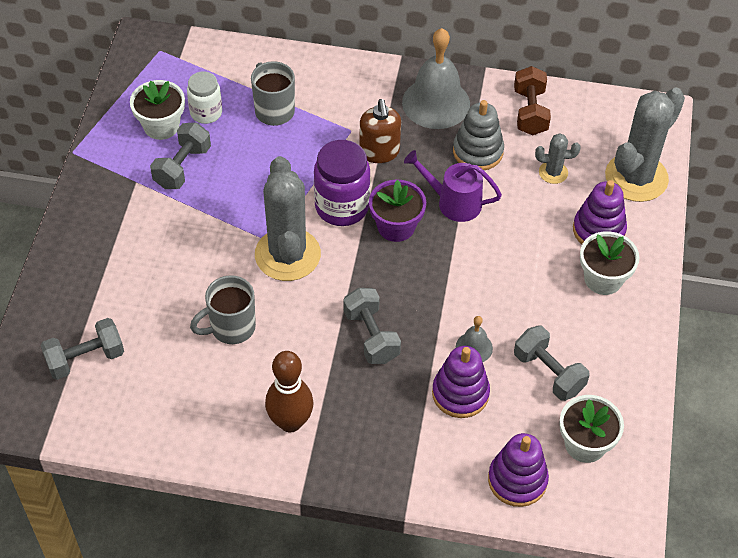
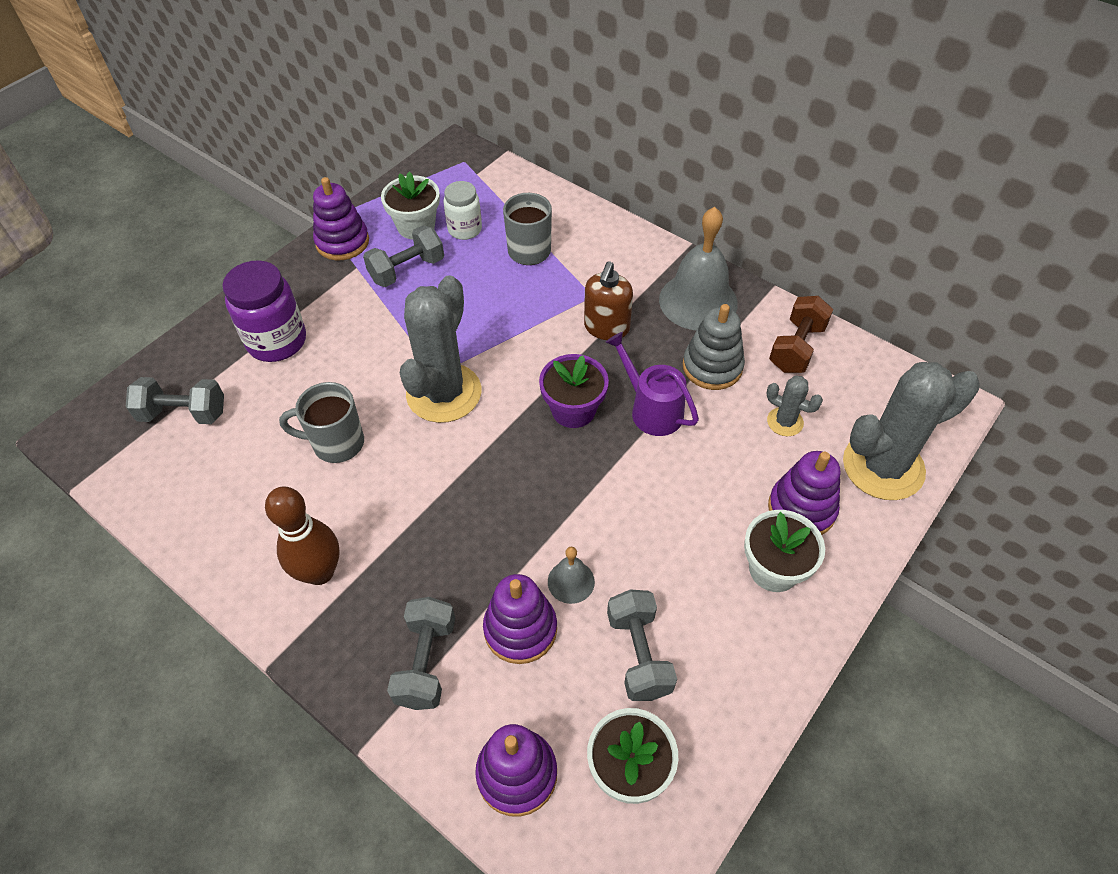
camera: 30 degrees right, 0 degrees up
(106, 164) = (342, 242): none -> purple stacking toy
(342, 207) = (531, 367): purple jar -> purple jar (277, 341)
(371, 336) = (468, 516): grey dumbbell -> grey dumbbell (426, 662)

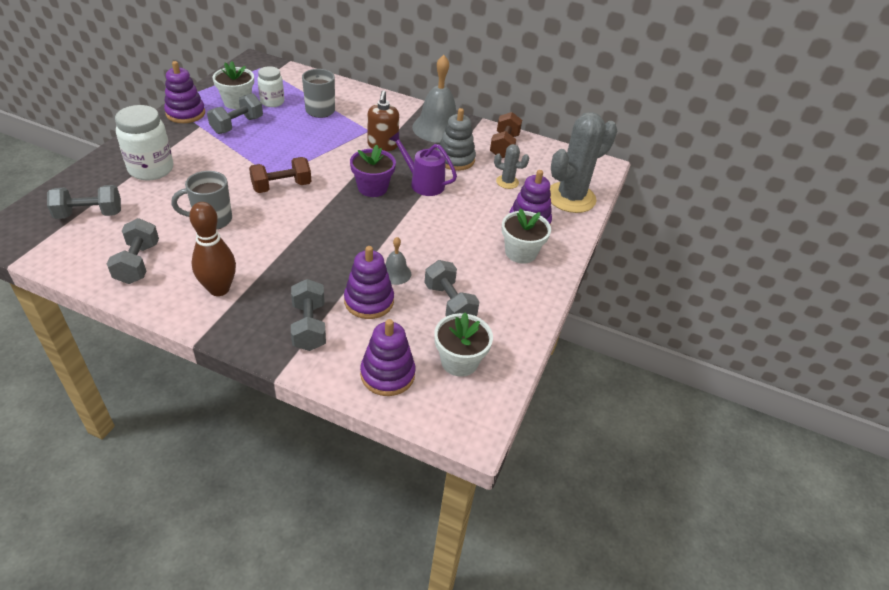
camera: 20 degrees left, 10 degrees down
(226, 509) = (138, 263): none -> grey dumbbell
(277, 341) = (151, 169): purple jar -> white jar
(444, 393) = (281, 187): grey cactus -> brown dumbbell

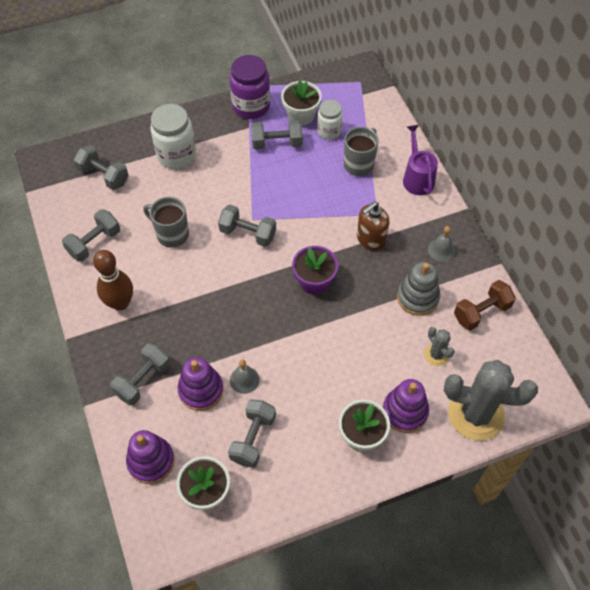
camera: 50 degrees right, 15 degrees up
(185, 113) = (251, 106): purple stacking toy -> purple jar
(281, 187) = (248, 233): brown dumbbell -> grey dumbbell
(423, 183) = (360, 305): purple watering can -> purple watering can (417, 178)
(437, 128) = (441, 250): grey bell -> grey bell, size x0.48

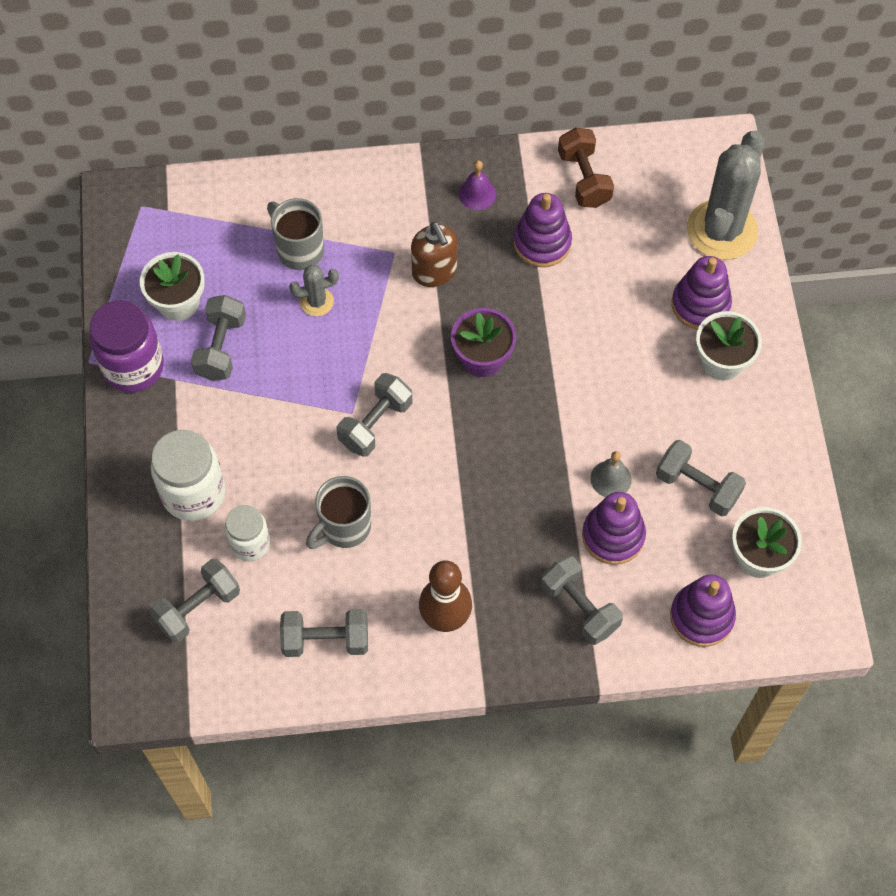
camera: 75 degrees left, 5 degrees up
(94, 243) = (325, 640): grey dumbbell -> grey dumbbell turned 60 degrees counterclockwise
(329, 131) = (223, 272): white jar -> white jar (250, 543)
(417, 178) = (349, 186): purple watering can -> none
(417, 297) = (542, 243): grey stacking toy -> purple stacking toy
(436, 355) = (631, 247): grey cactus -> grey cactus (316, 302)
(441, 250) = (477, 194): grey bell -> purple bell

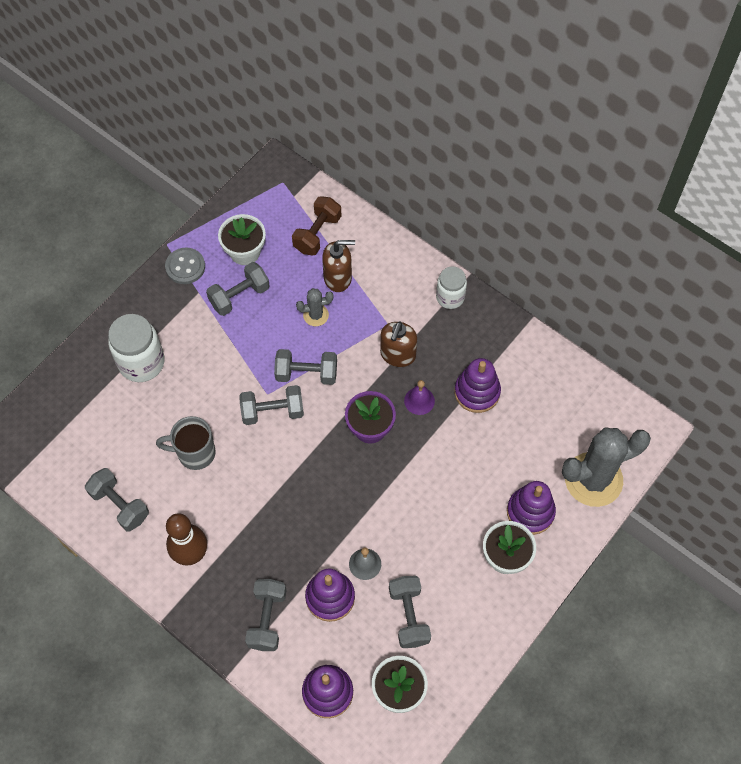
camera: 45 degrees right, 0 degrees up
(133, 367) = (185, 267): purple jar -> grey button
(198, 608) = (78, 426): grey dumbbell -> grey dumbbell (306, 374)
(250, 543) = (139, 416): white jar -> white jar (450, 297)
(299, 250) = (338, 278): grey mug -> brown soap dispenser
(316, 302) = (316, 315): grey cactus -> grey cactus turned 45 degrees counterclockwise
(477, 194) = (471, 331): purple bell -> purple bell (419, 400)
(584, 179) = (543, 376): brown dumbbell -> brown dumbbell (317, 233)

